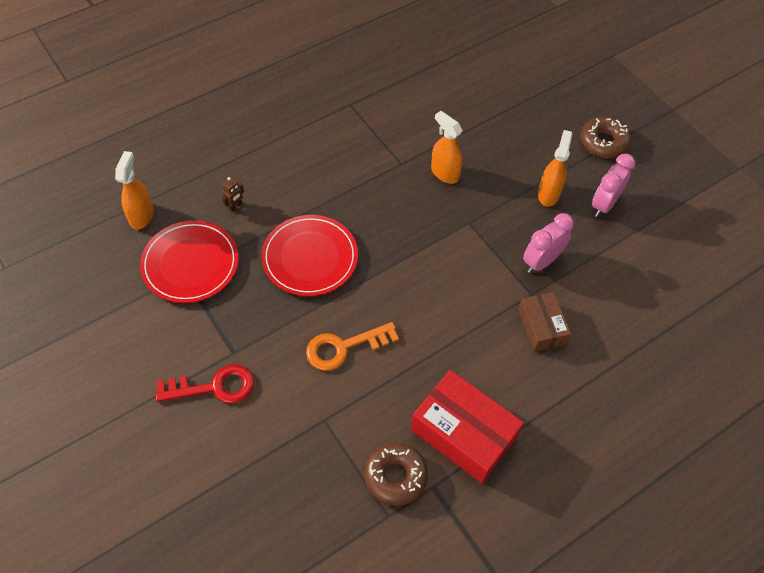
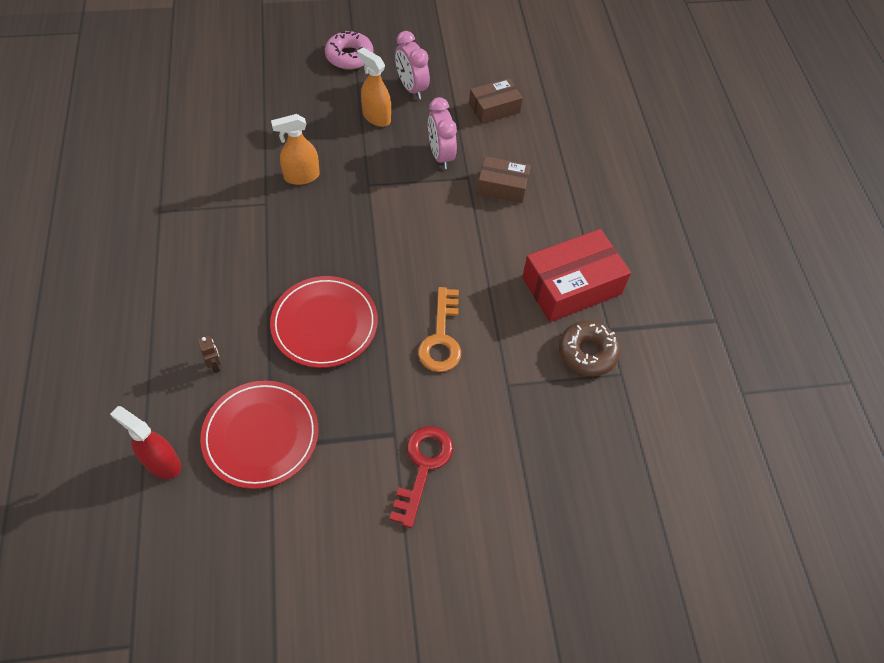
camera: 65 degrees left, 0 degrees up
(141, 216) = (162, 463): orange spray bottle -> red spray bottle
(603, 142) = (349, 56): brown donut -> pink donut
(633, 280) = (494, 108): none -> brown box

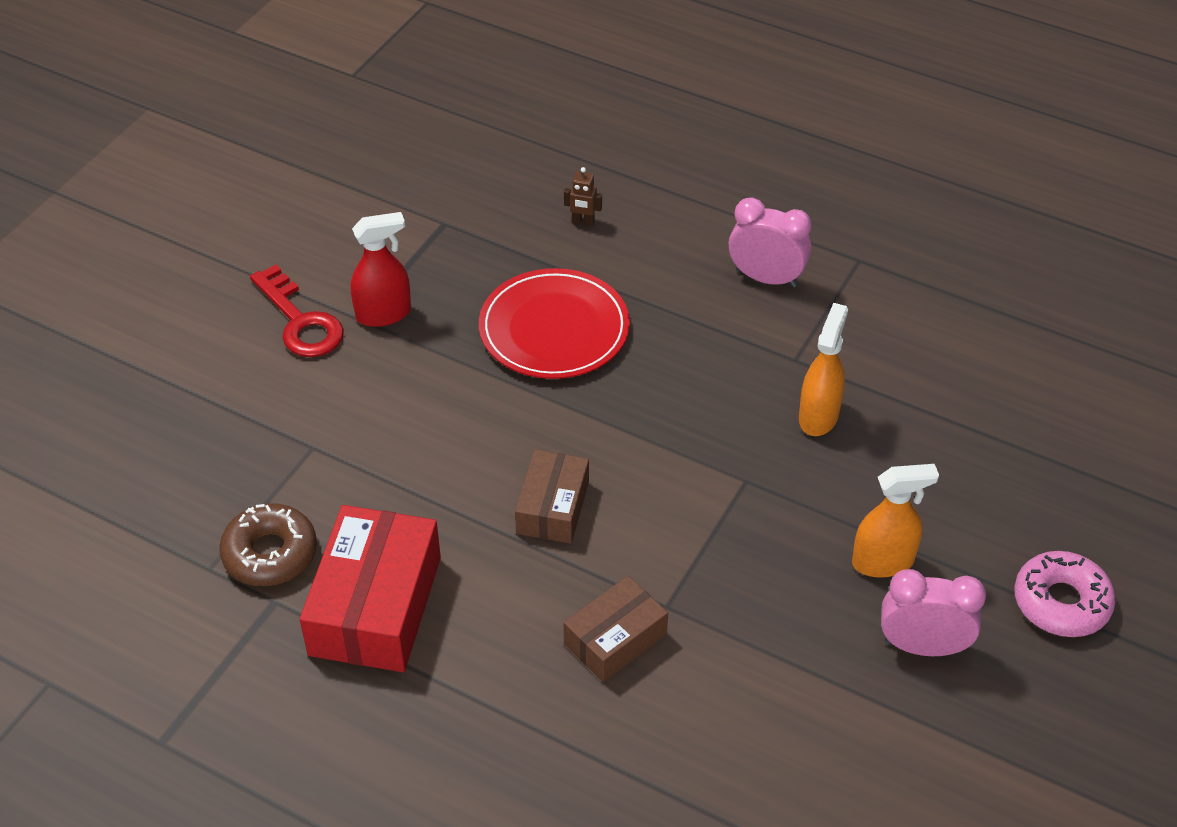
camera: 130 degrees right, 10 degrees down
(162, 463) = (504, 146): red spray bottle -> red spray bottle (384, 314)
(261, 435) = (464, 221): red plate -> none
(440, 155) = (739, 598): pink clock -> pink clock (766, 278)
(441, 337) = (434, 422): orange key -> none
(494, 108) = (793, 739): brown box -> brown box (553, 507)

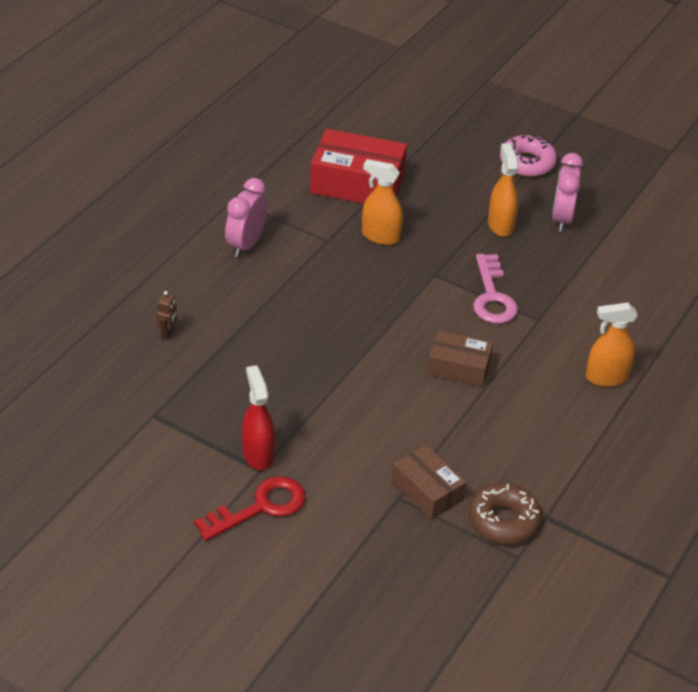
camera: 90 degrees left, 5 degrees down
(375, 606) = (547, 461): red box -> red box (357, 183)
(549, 688) = (606, 377): none -> orange spray bottle
(554, 329) = (285, 357): red plate -> none
(615, 639) = (566, 345): brown box -> brown box (427, 491)
(710, 548) = (492, 296): none -> pink key

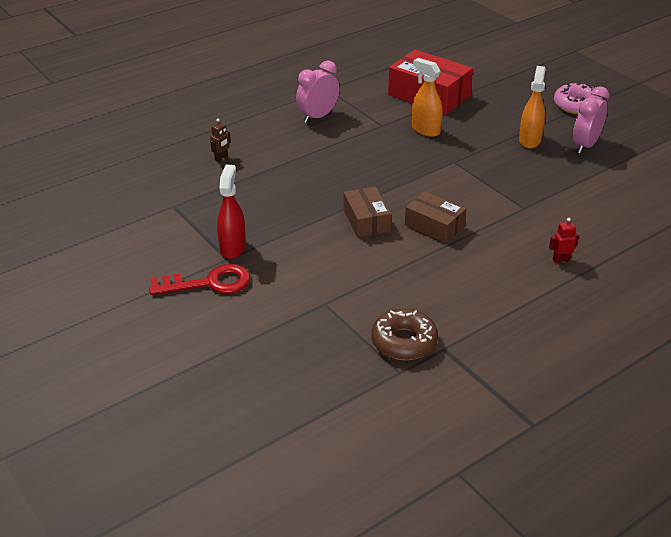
camera: 25 degrees right, 5 degrees down
(427, 491) = (352, 304): brown box -> brown box (366, 220)
(492, 296) = (493, 184): pink key -> none
(606, 377) = (560, 260): orange spray bottle -> red robot

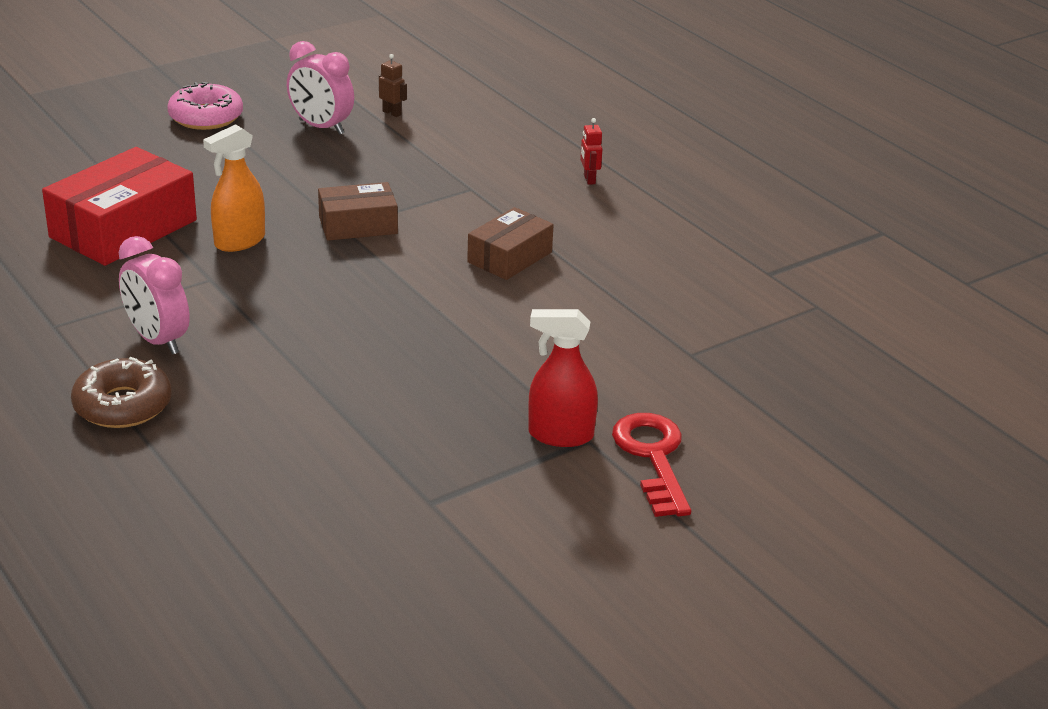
camera: 90 degrees left, 5 degrees down
(221, 158) = (278, 450): brown robot -> brown robot (392, 113)
(366, 220) = (492, 310): brown box -> brown box (358, 225)
(404, 342) = (762, 299): brown donut -> brown donut (123, 405)
(529, 140) = (296, 163): orange spray bottle -> none

